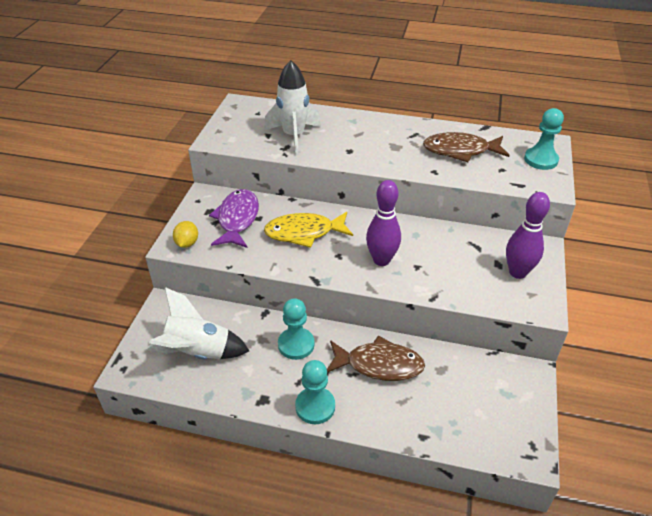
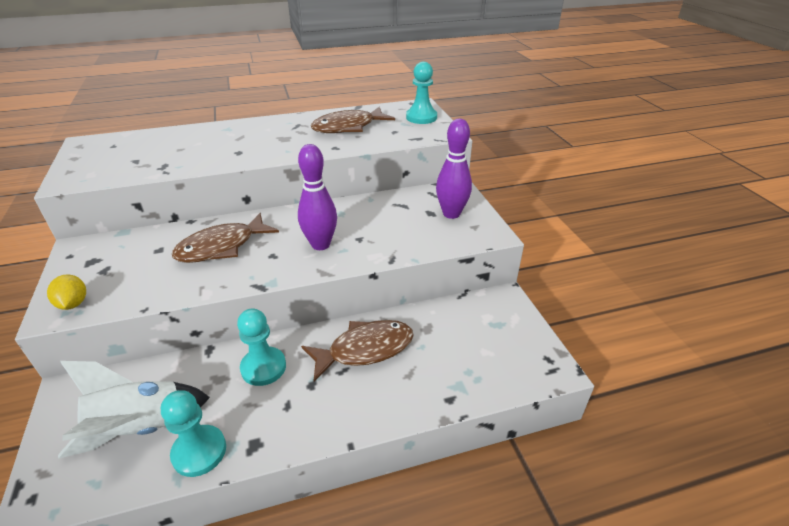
camera: 30 degrees left, 5 degrees down
(237, 219) = (132, 259): purple fish -> none
(294, 136) = (168, 155): white rocket -> none
(304, 233) = (222, 247): yellow fish -> brown fish
(315, 406) = (320, 423): turquoise pawn -> turquoise pawn (199, 452)

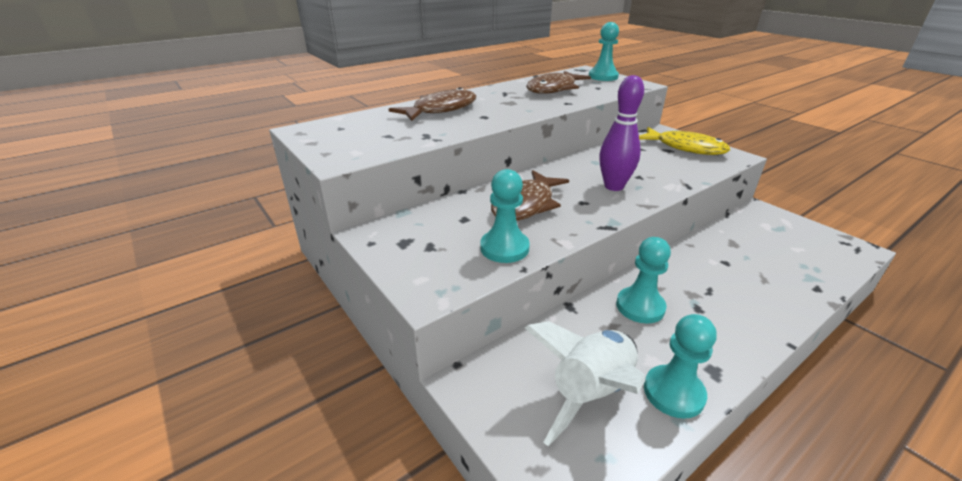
camera: 20 degrees left, 5 degrees down
(73, 304) = (439, 281): yellow lemon -> none
(153, 286) = (504, 248): none -> turquoise pawn
(365, 349) = (707, 270): brown fish -> brown fish (440, 110)
(451, 214) = (685, 148): purple bowling pin -> yellow fish

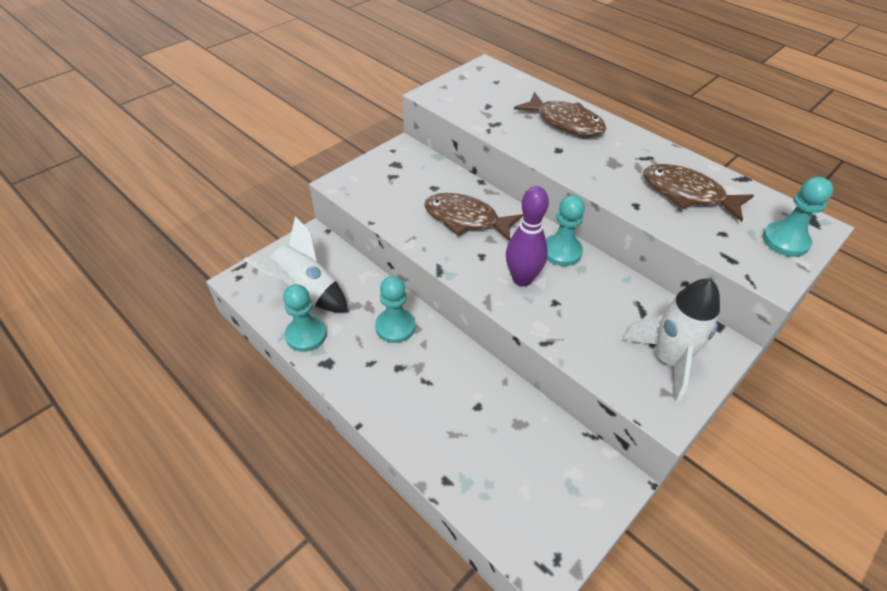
camera: 80 degrees right, 15 degrees up
(504, 248) = (395, 211): turquoise pawn -> turquoise pawn (561, 251)
(685, 148) = (668, 360): yellow fish -> white rocket

